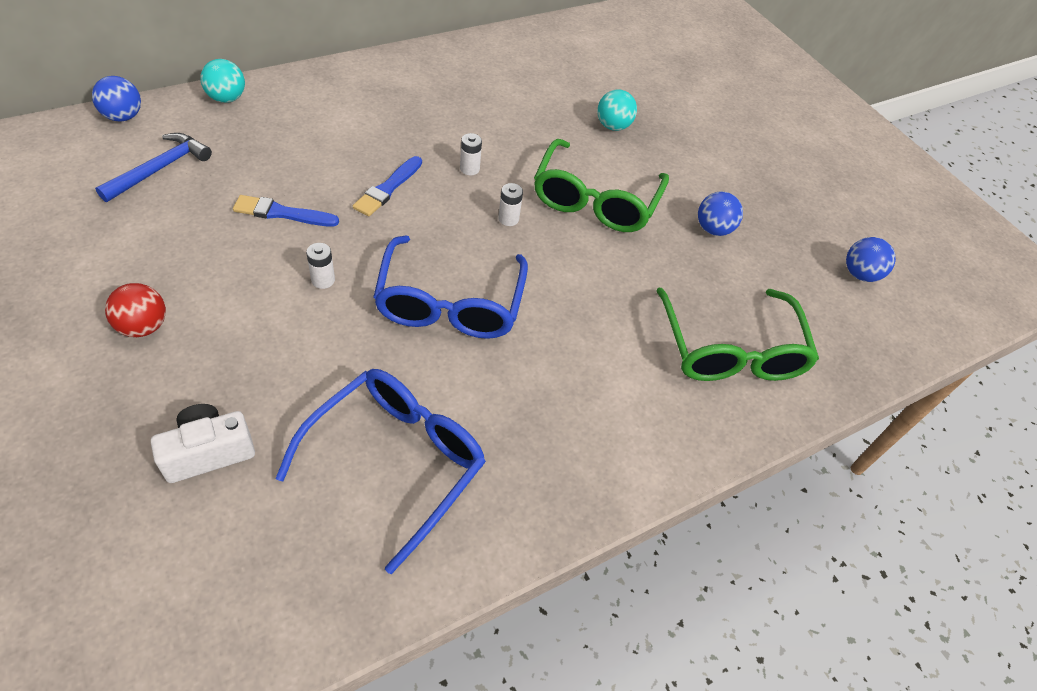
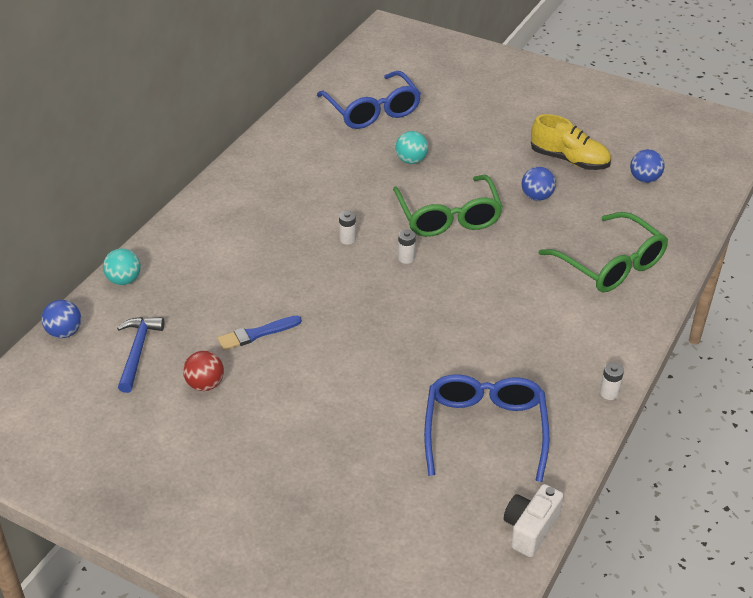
camera: 25 degrees left, 10 degrees down
(143, 326) = (250, 448): red ball -> red ball (205, 384)
(208, 452) = (374, 488): white camera -> white camera (530, 529)
(323, 280) = (331, 359): white battery -> white battery (609, 393)
(388, 188) = (308, 280): blue brush -> none
(450, 303) = (424, 329): blue glasses -> blue glasses (372, 110)
(787, 209) = (569, 160): none -> yellow shoe

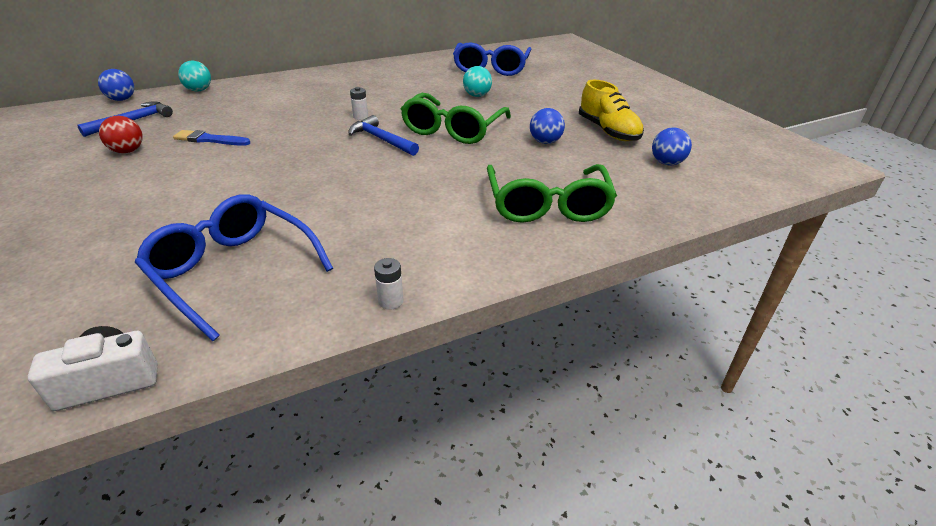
camera: 35 degrees right, 5 degrees down
(406, 258) = (381, 139): white battery -> blue hammer
(485, 430) = (233, 271): blue glasses -> blue glasses turned 90 degrees counterclockwise

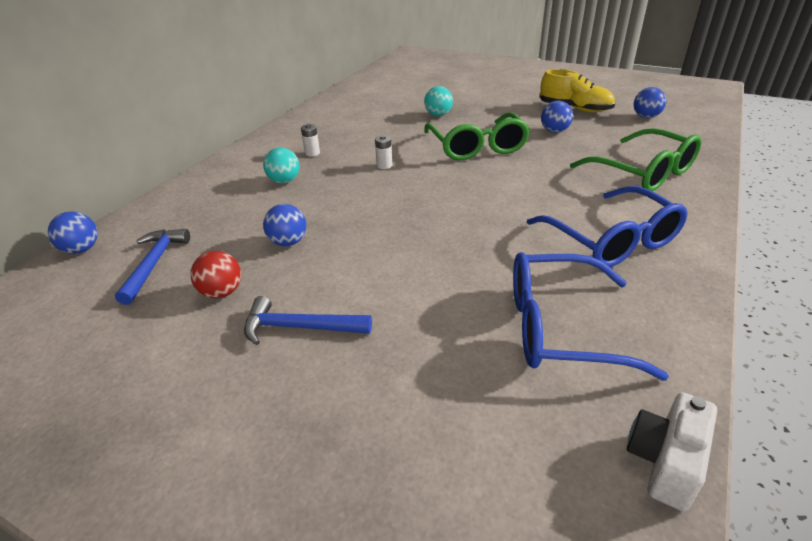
camera: 35 degrees left, 0 degrees up
(199, 90) = (161, 204): turquoise ball -> turquoise ball (284, 181)
(210, 139) = (288, 242): blue brush -> blue ball
(381, 139) = (442, 176): blue hammer -> blue hammer (299, 327)
(391, 301) = (695, 281): white battery -> white battery (312, 153)
(491, 68) = (403, 90): blue glasses -> blue glasses (611, 240)

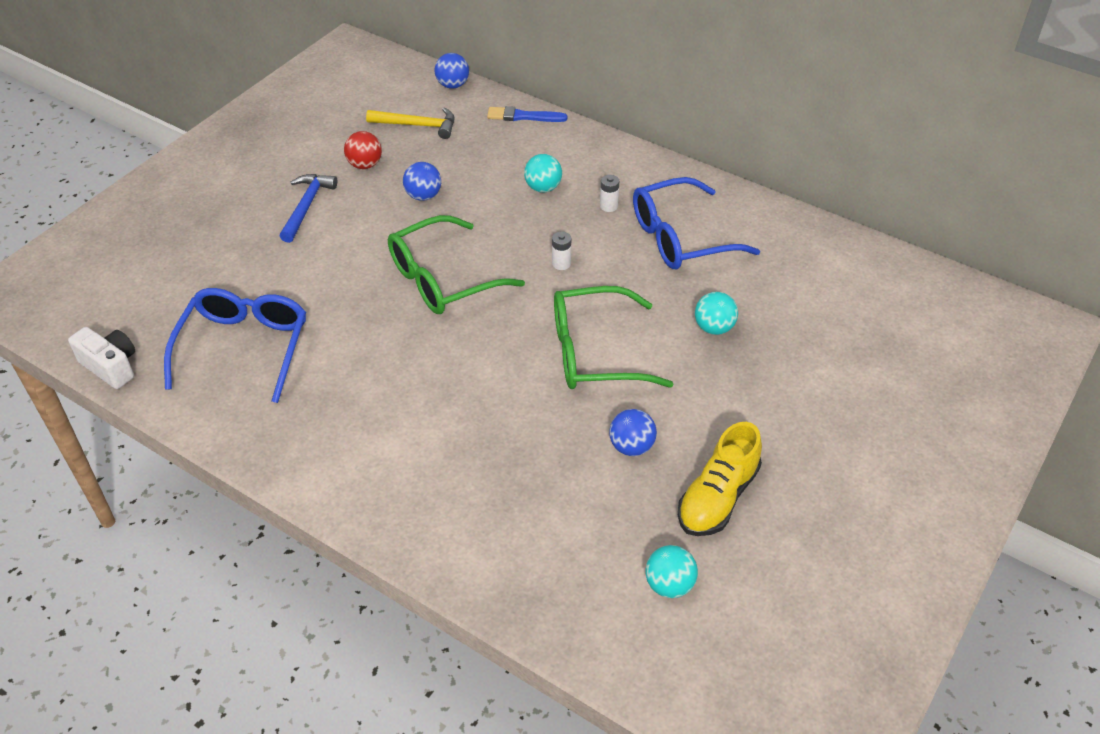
camera: 95 degrees right, 10 degrees up
(154, 263) = (417, 125): blue hammer -> yellow hammer
(167, 200) = (523, 116): none -> blue brush
(611, 240) = (347, 420): blue glasses -> blue glasses (680, 237)
(643, 172) = (481, 504): green glasses -> green glasses (443, 279)
(646, 117) = (669, 585): blue ball -> turquoise ball

